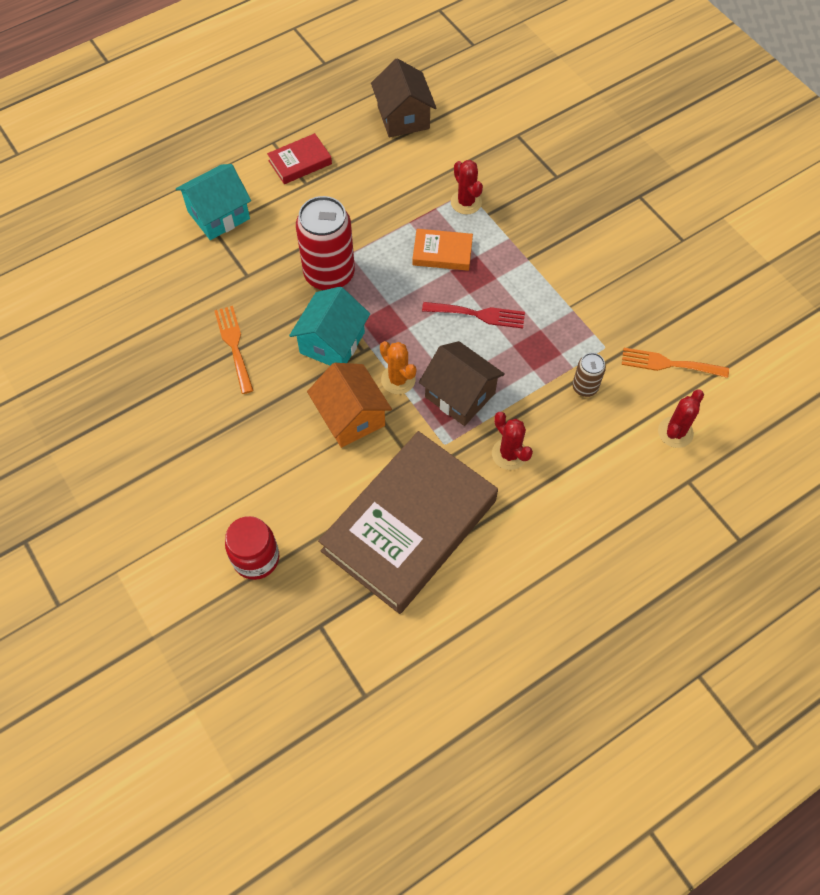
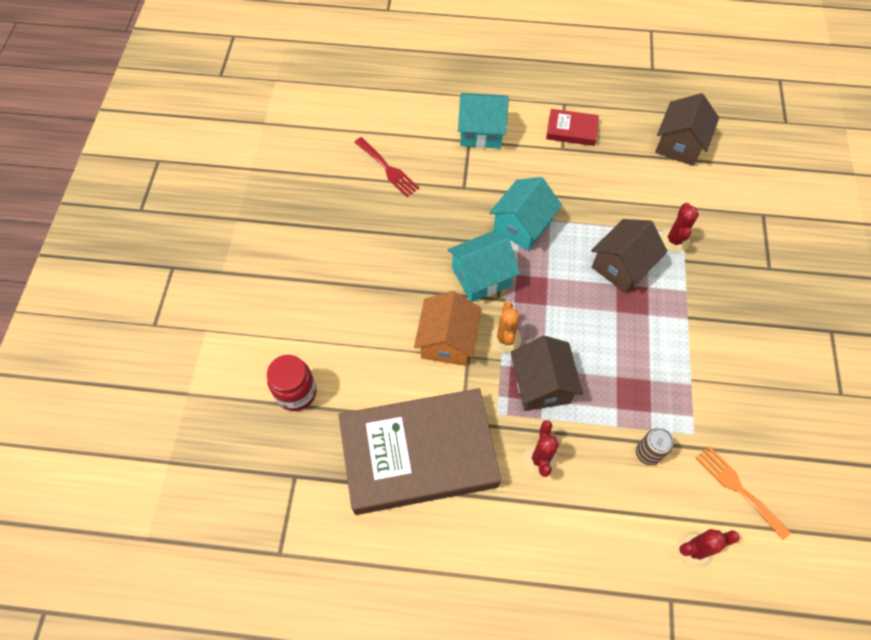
camera: 40 degrees right, 0 degrees up
(234, 345) = (412, 231): orange fork -> none
(329, 274) = (522, 225): red can -> turquoise house
(442, 253) = (622, 266): orange book -> brown house
(478, 314) = (609, 333): red fork -> red fork (388, 169)

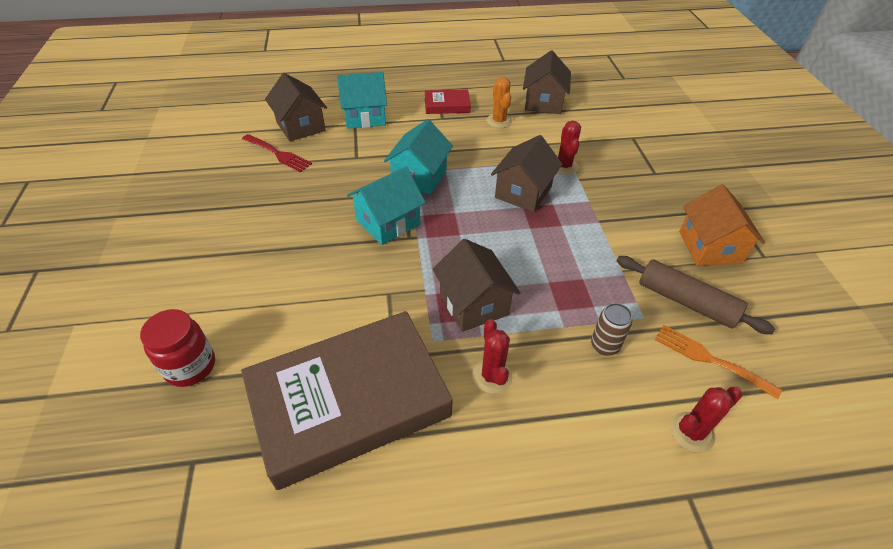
camera: 15 degrees left, 15 degrees down
(414, 134) = (300, 126): none -> brown house
(447, 341) = (363, 283): orange house -> orange house (710, 247)
(505, 338) = (424, 270): orange cactus -> orange cactus (499, 121)
(740, 427) = (686, 302): none -> brown rolling pin

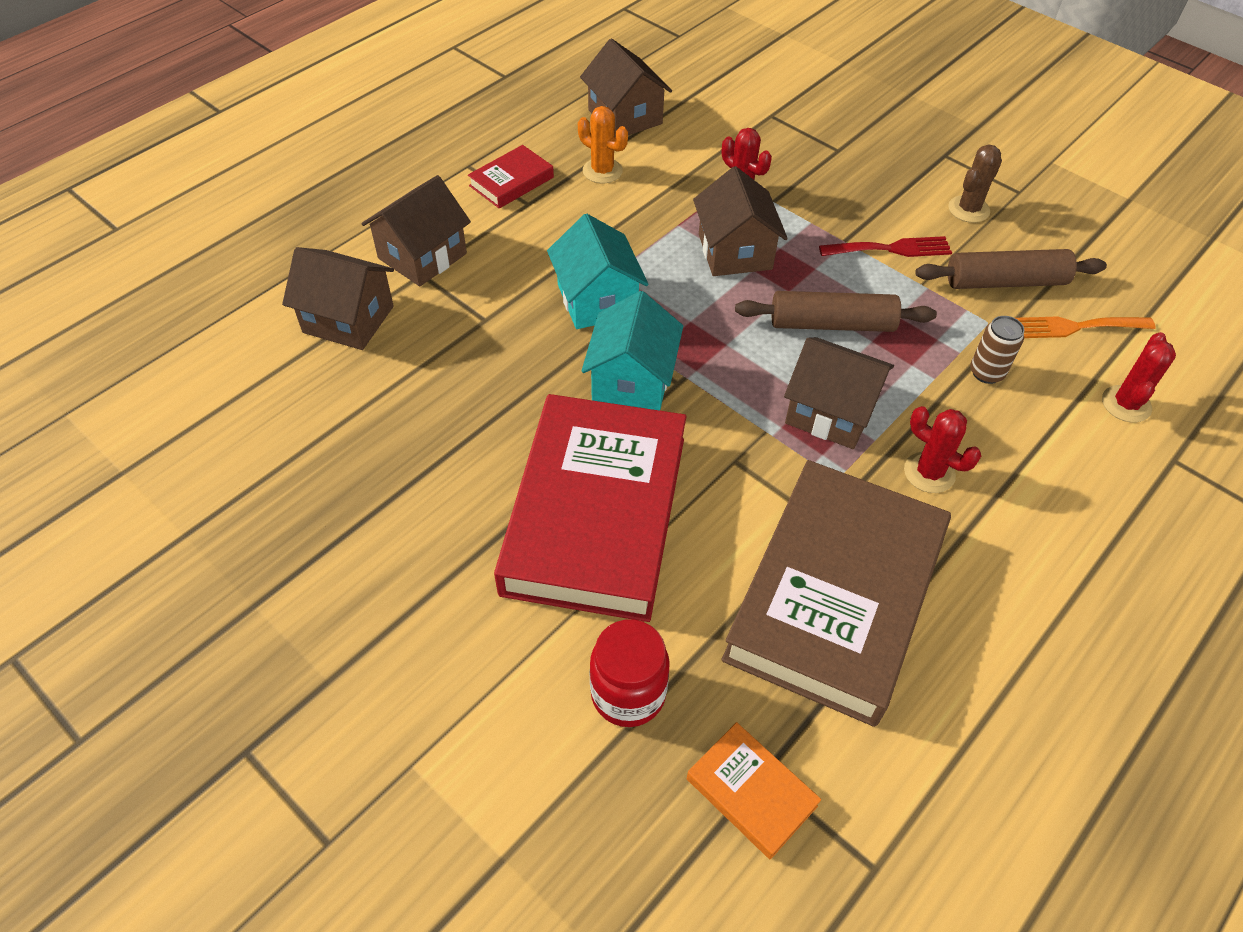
camera: 40 degrees left, 5 degrees up
(175, 466) = (751, 792): none -> orange book
(278, 154) = (372, 377): red fork -> red fork (891, 249)
(289, 272) = (596, 514): none -> red book
(365, 117) = (422, 256): turquoise house -> brown house
(534, 259) = (831, 324): none -> brown rolling pin
(710, 247) = (968, 209): orange house -> brown cactus

